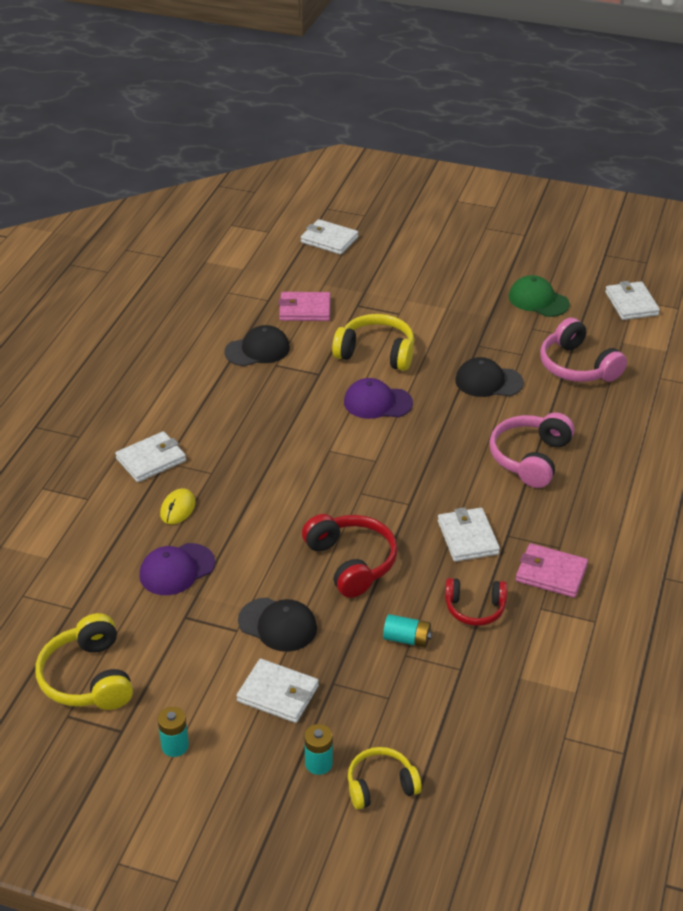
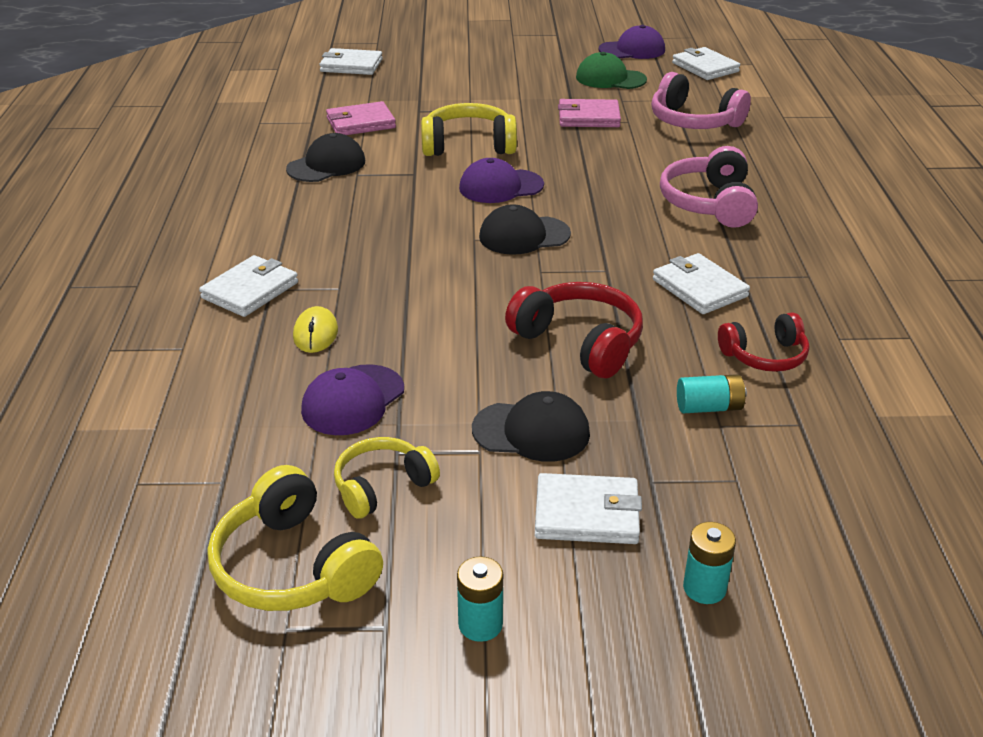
camera: 20 degrees left, 5 degrees down
(381, 785) = (809, 592): yellow headphones -> yellow headphones (382, 486)
(488, 381) = (611, 148): black cap -> black cap (524, 235)
(551, 573) = (821, 302): pink wallet -> pink wallet (588, 117)
(580, 268) = (632, 50): none -> purple cap

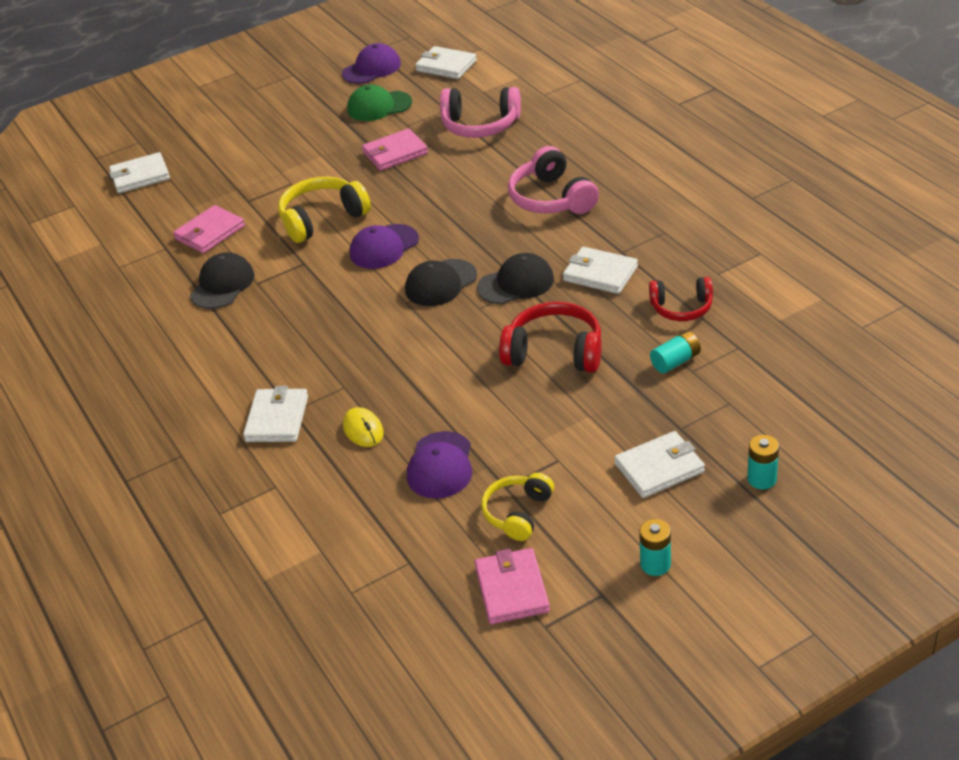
camera: 25 degrees left, 5 degrees up
(294, 566) = (512, 589): yellow headphones -> pink wallet
(531, 431) = (579, 431): black cap -> black cap (516, 283)
(764, 356) = (681, 308): red headphones -> red headphones turned 45 degrees clockwise

